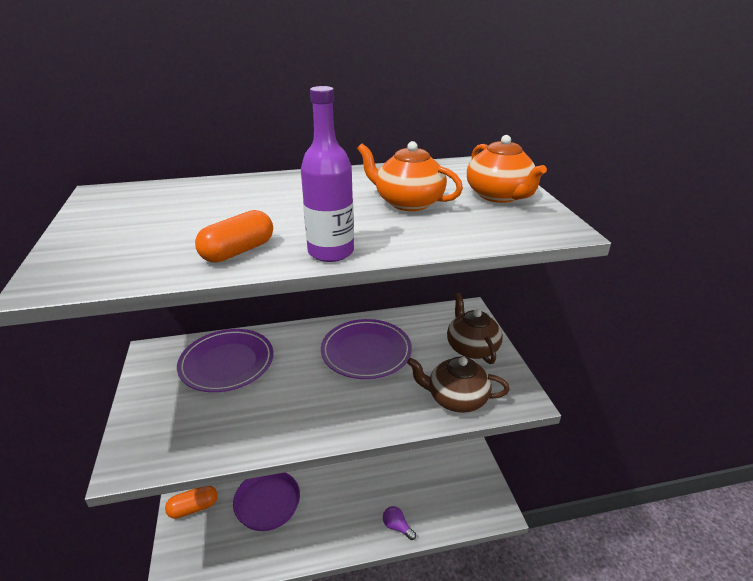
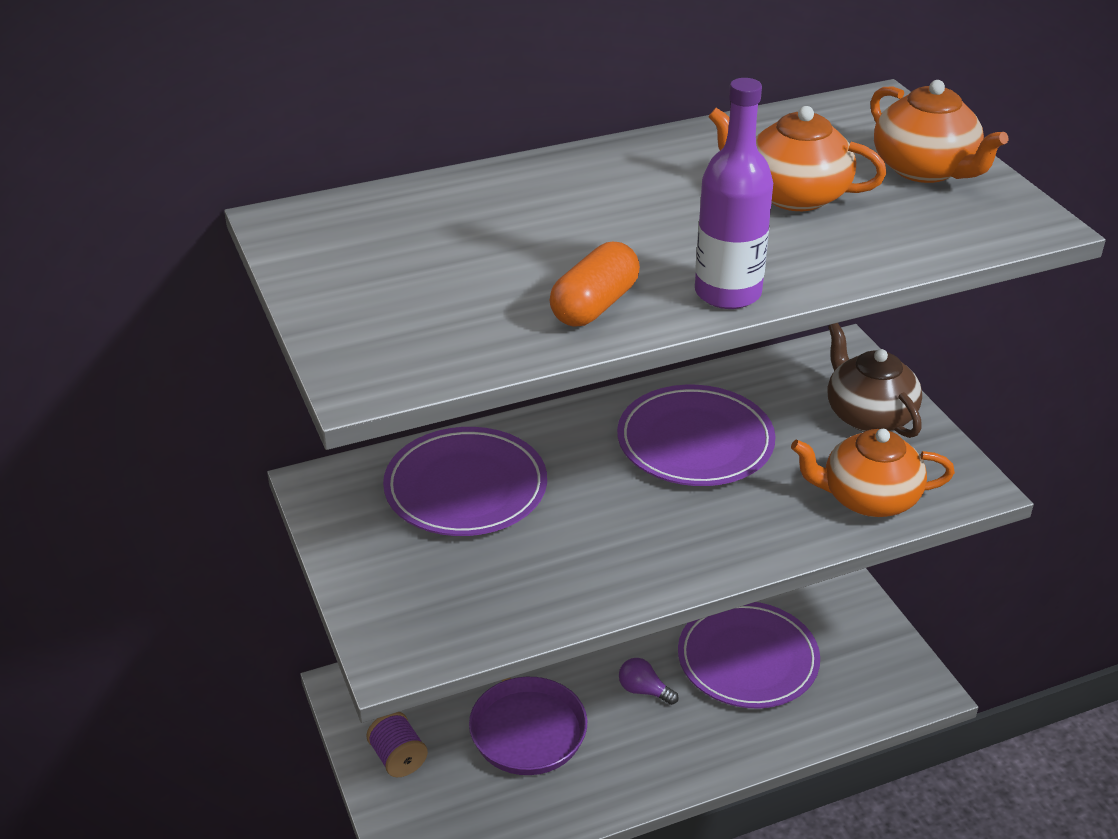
camera: 10 degrees left, 5 degrees up
(193, 508) = (398, 758): orange capsule -> purple spool
(397, 527) = (763, 736): purple light bulb -> purple light bulb (644, 690)
(401, 476) = (747, 659): none -> purple plate
(456, 398) = (868, 498): brown teapot -> orange teapot

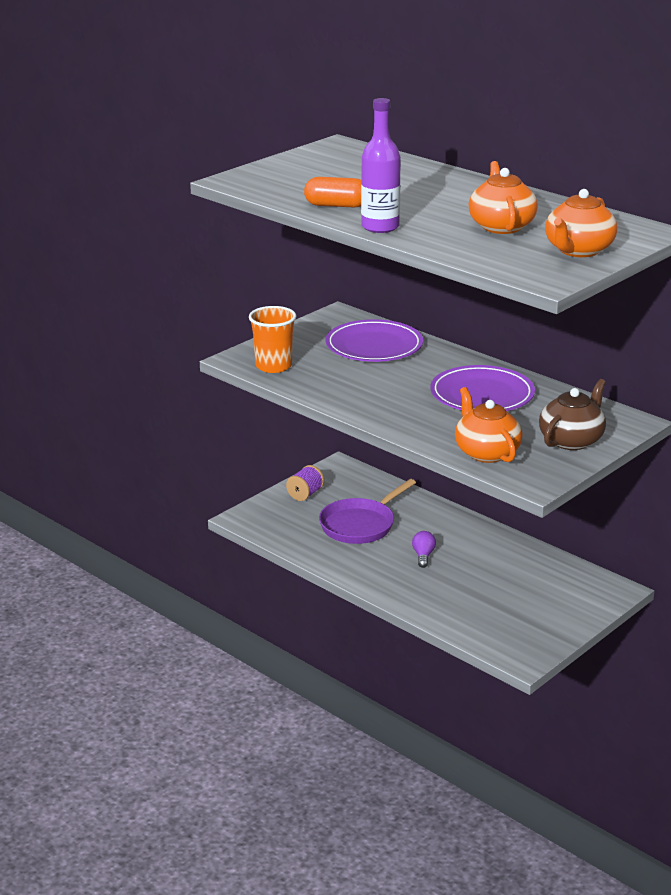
camera: 65 degrees right, 10 degrees down
(453, 621) = (273, 366): none -> orange cup
(747, 659) = (484, 586): purple plate -> none

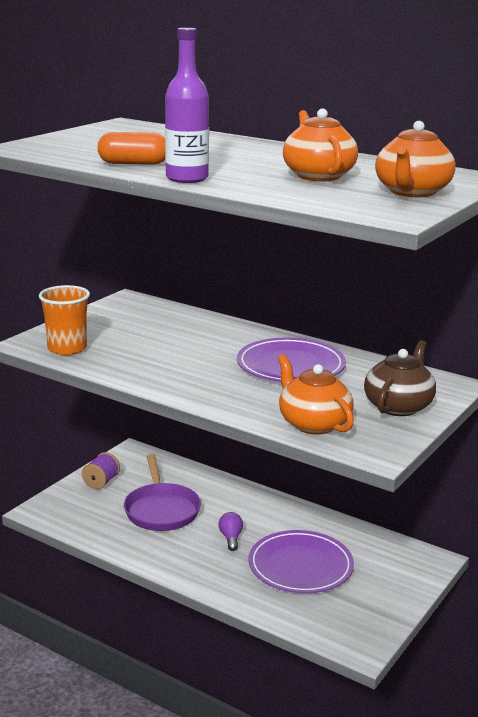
camera: 10 degrees left, 5 degrees down
(360, 525) = (161, 510): purple pan -> purple pan turned 45 degrees counterclockwise
(374, 346) = (169, 326): purple plate -> purple plate (300, 566)

